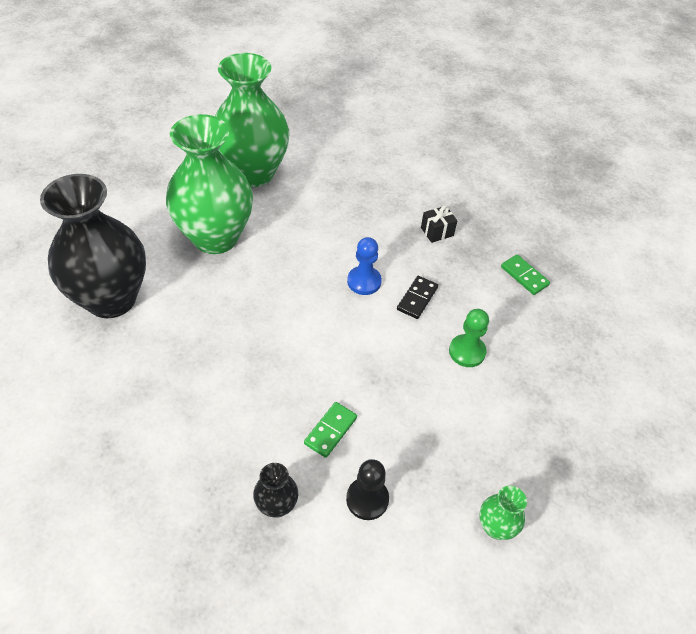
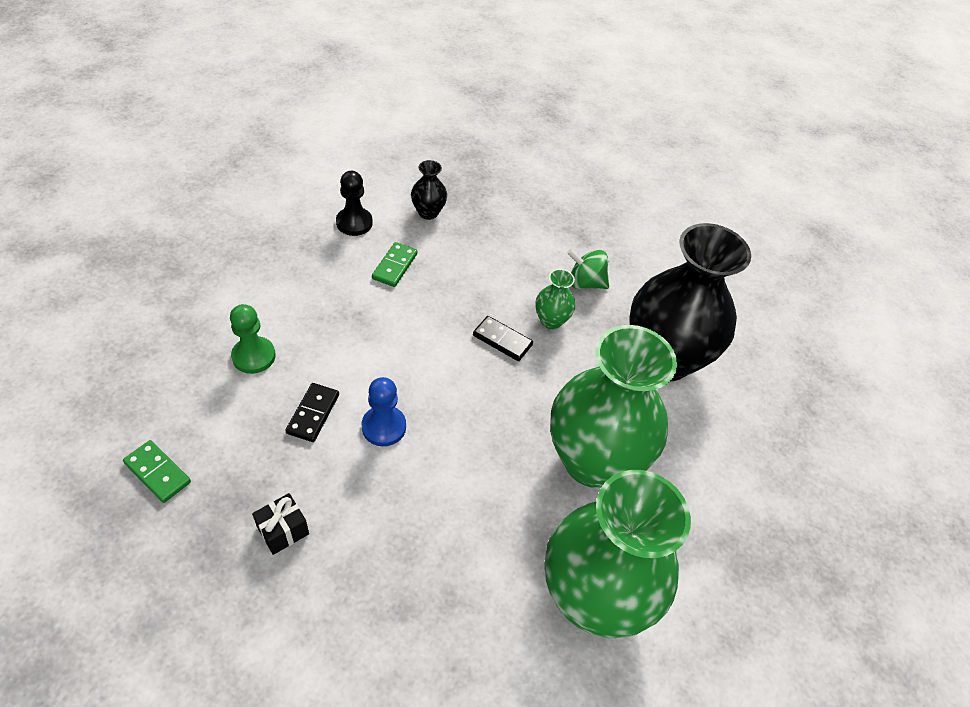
camera: 165 degrees right, 0 degrees up
(138, 384) = (585, 283): none -> green spinning top
(247, 336) = (502, 340): none -> black domino
(495, 527) = (243, 216): green vase -> green vase (551, 320)

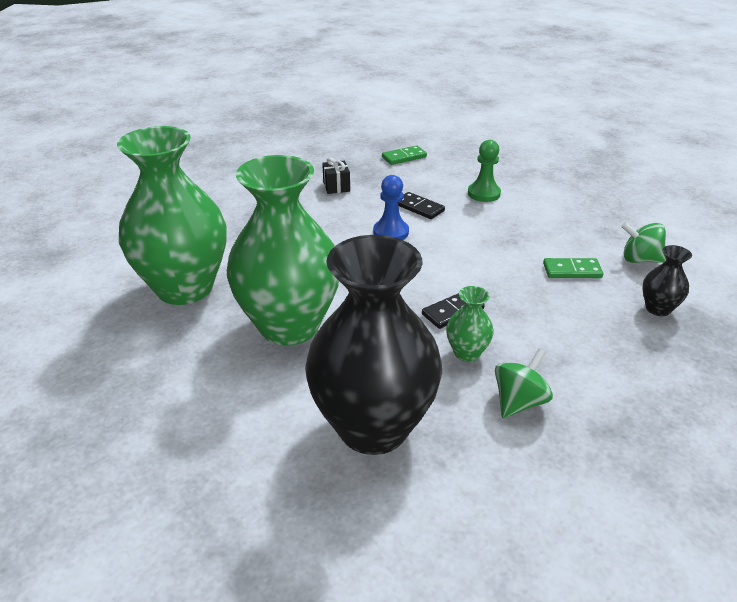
camera: 120 degrees right, 15 degrees down
(354, 223) = (639, 259): black pawn -> green spinning top
(394, 266) = (572, 270): green domino -> green domino turned 45 degrees counterclockwise

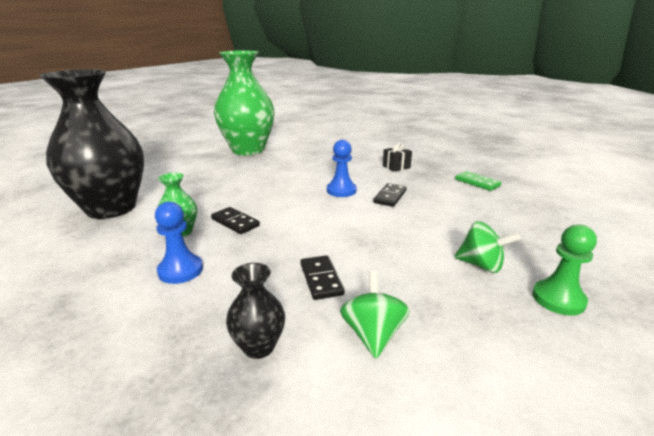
camera: 75 degrees right, 10 degrees down
(289, 326) = (214, 176): green vase -> none
(483, 194) = (446, 222): green pawn -> green pawn (558, 299)
(519, 402) = (116, 256): green spinning top -> green spinning top (481, 265)
(552, 350) = (180, 270): none -> blue pawn
(572, 270) = (321, 279): green domino -> black domino

